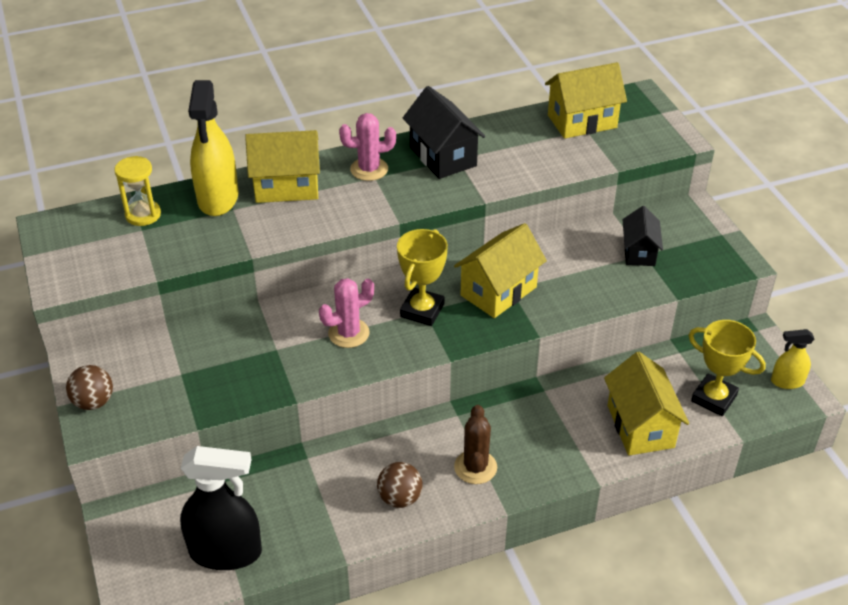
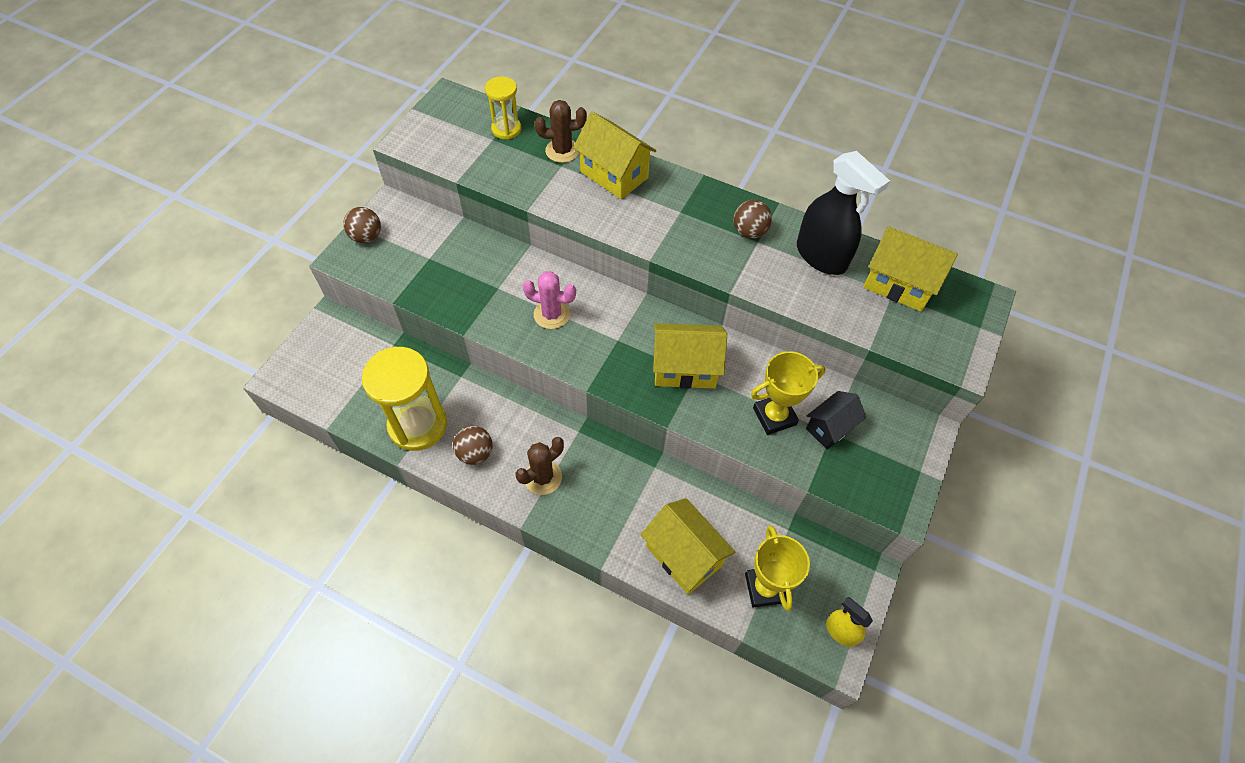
camera: 45 degrees right, 15 degrees up
(218, 198) = (562, 151): yellow spray bottle -> brown cactus
(226, 552) = (350, 394): black spray bottle -> black spray bottle (821, 256)
(322, 521) = (418, 425): none -> yellow hourglass
(369, 169) = (684, 202): pink cactus -> none
(422, 310) = (616, 338): yellow trophy -> yellow trophy (774, 416)
(443, 156) = (749, 232): black house -> brown ball
(640, 426) = (684, 555): yellow house -> yellow house turned 75 degrees counterclockwise

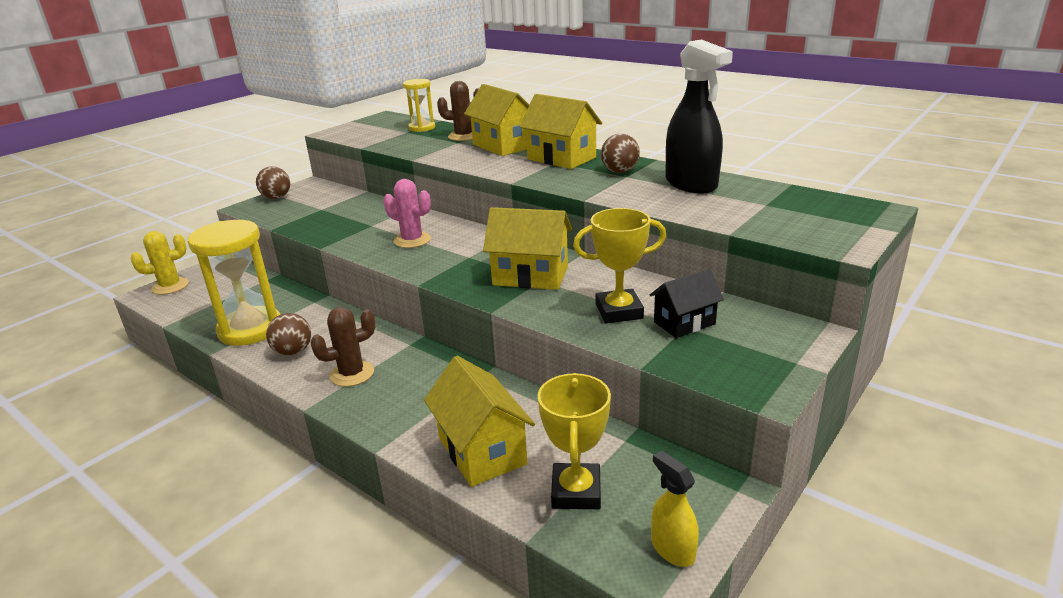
camera: 15 degrees right, 30 degrees down
(296, 364) = (170, 286): none -> yellow cactus
(898, 284) = (774, 199): yellow house -> yellow house (561, 158)

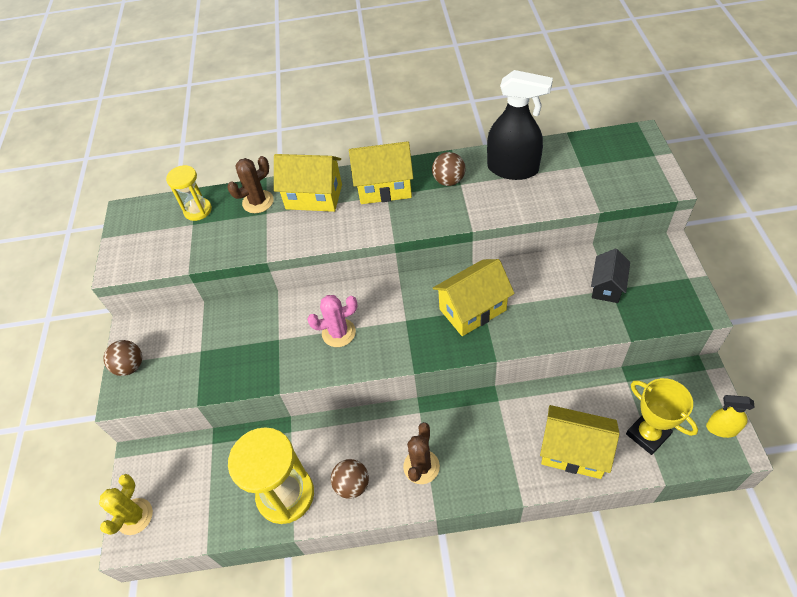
camera: 40 degrees left, 25 degrees up
(619, 311) = (563, 303): yellow trophy -> none

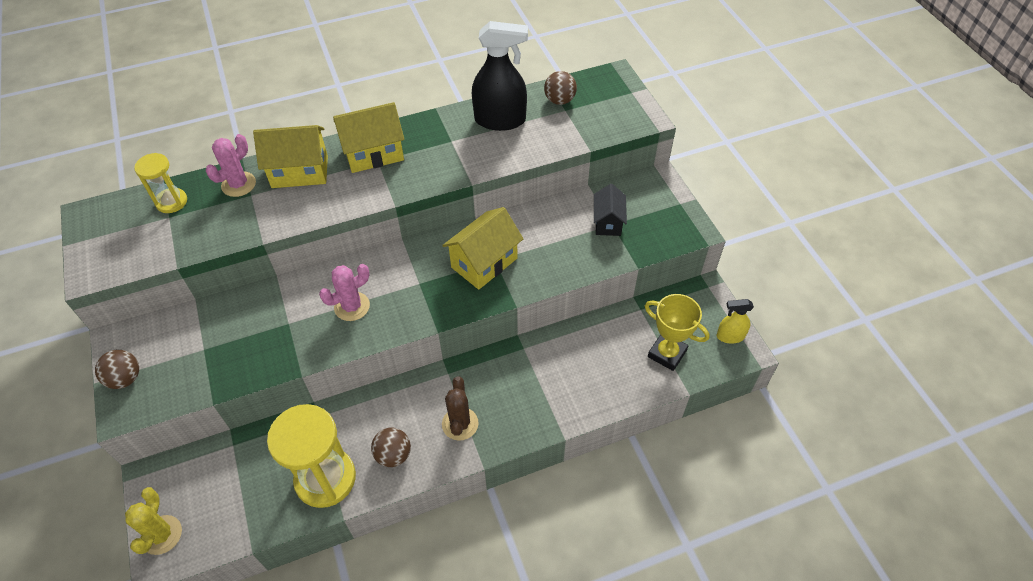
camera: 20 degrees left, 0 degrees up
(258, 202) = (238, 184): brown cactus -> pink cactus
(449, 181) = (438, 139): brown ball -> brown ball (559, 100)
(573, 452) = (603, 381): yellow house -> none

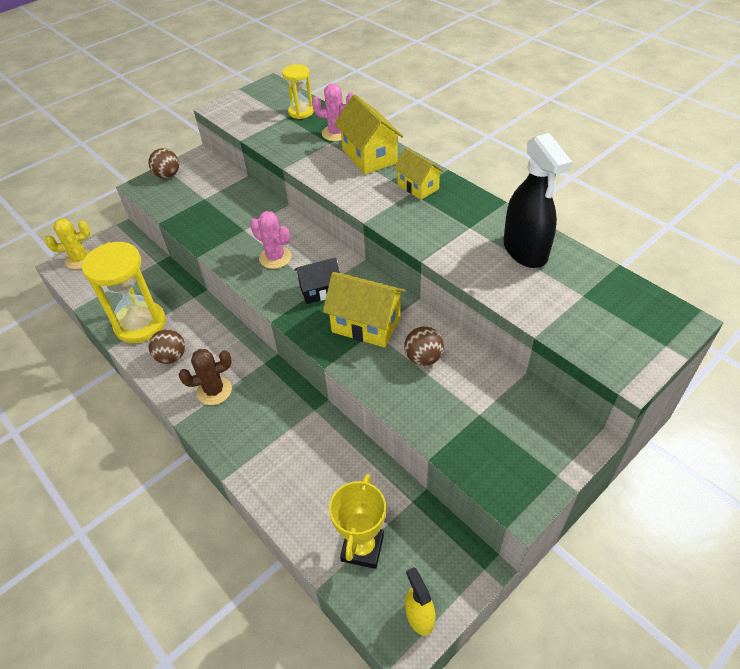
camera: 70 degrees right, 5 degrees down
(374, 153) = (418, 187): yellow house -> yellow house, size x0.65
(559, 100) = (594, 286): brown ball -> brown ball (423, 358)
(608, 222) = (479, 409): black house -> black house (320, 291)

